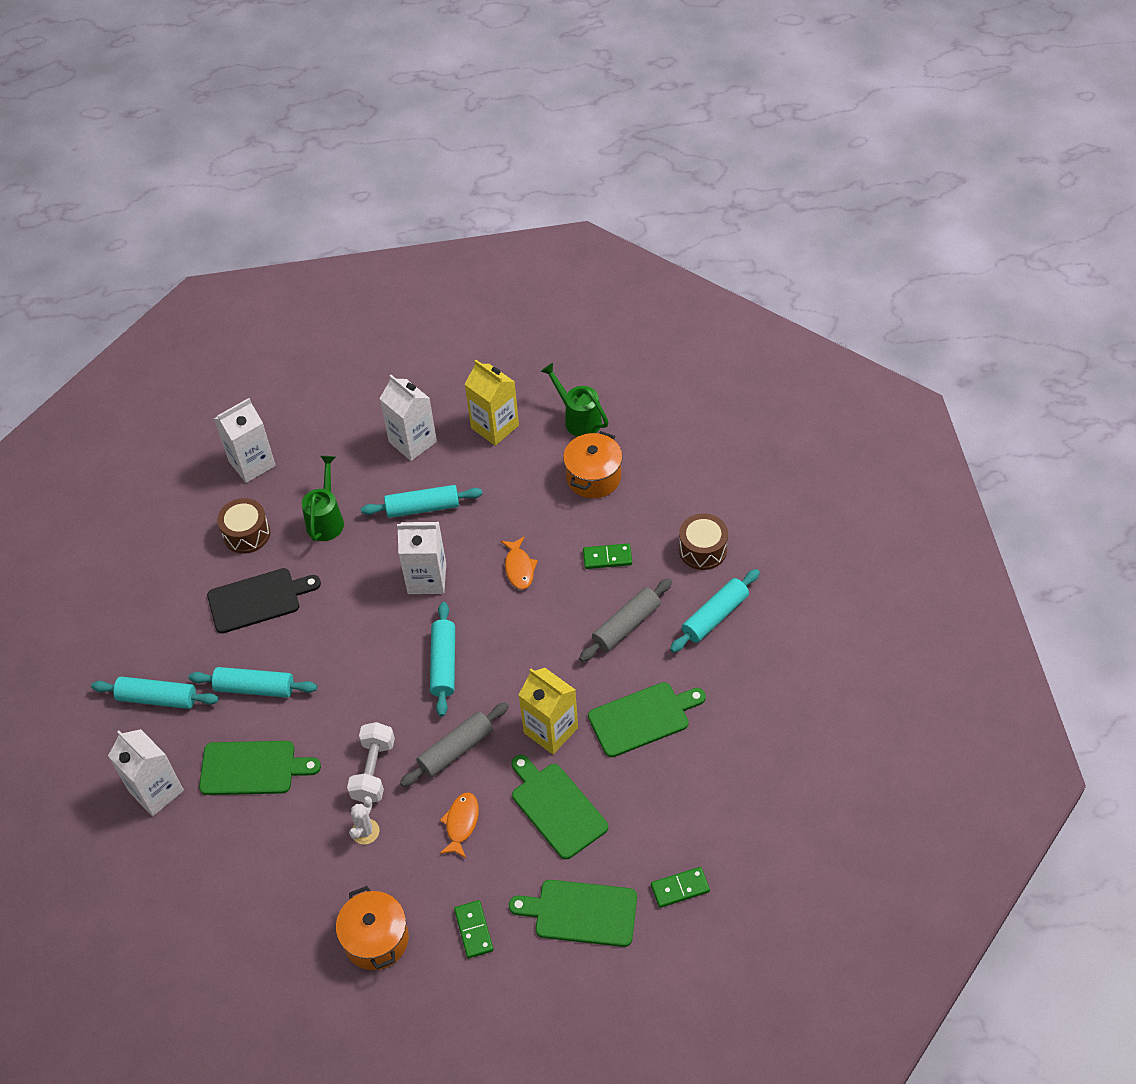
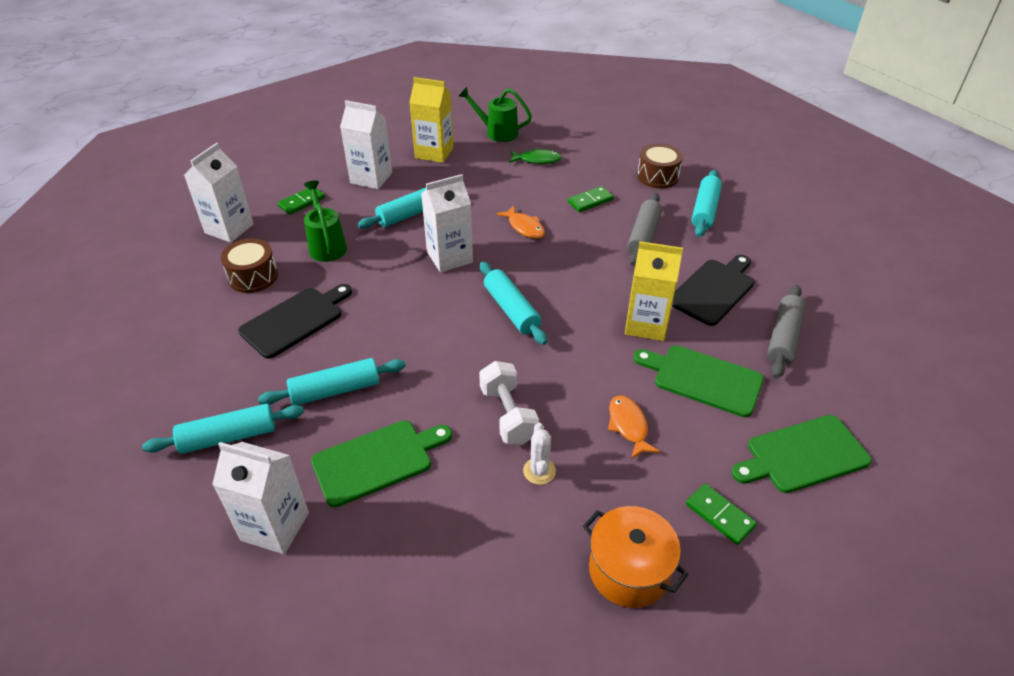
camera: 30 degrees left, 10 degrees down
(456, 750) = (574, 369): grey rolling pin -> grey rolling pin (783, 338)
(593, 477) = (537, 160): orange pot -> green fish
(643, 718) = (713, 290): green cutting board -> black cutting board
(680, 888) = (865, 399): green domino -> green domino (302, 202)

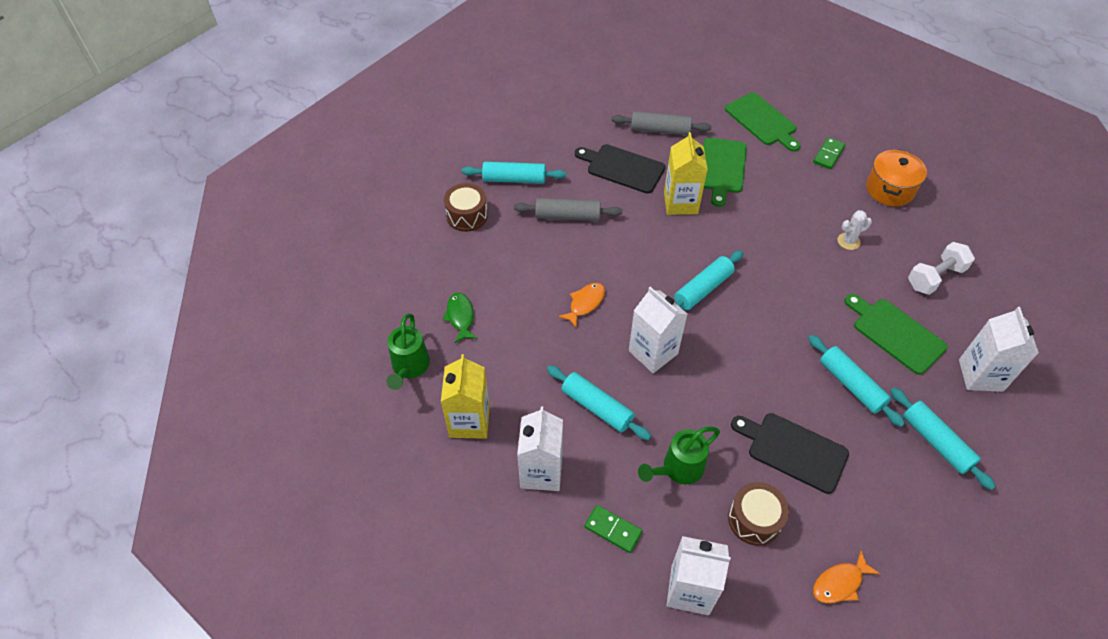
camera: 105 degrees left, 10 degrees up
(508, 415) = (812, 267): white dumbbell -> white dumbbell (935, 277)
(590, 201) = (525, 260): green domino -> none
(628, 426) = (785, 202): orange fish -> orange fish (840, 583)

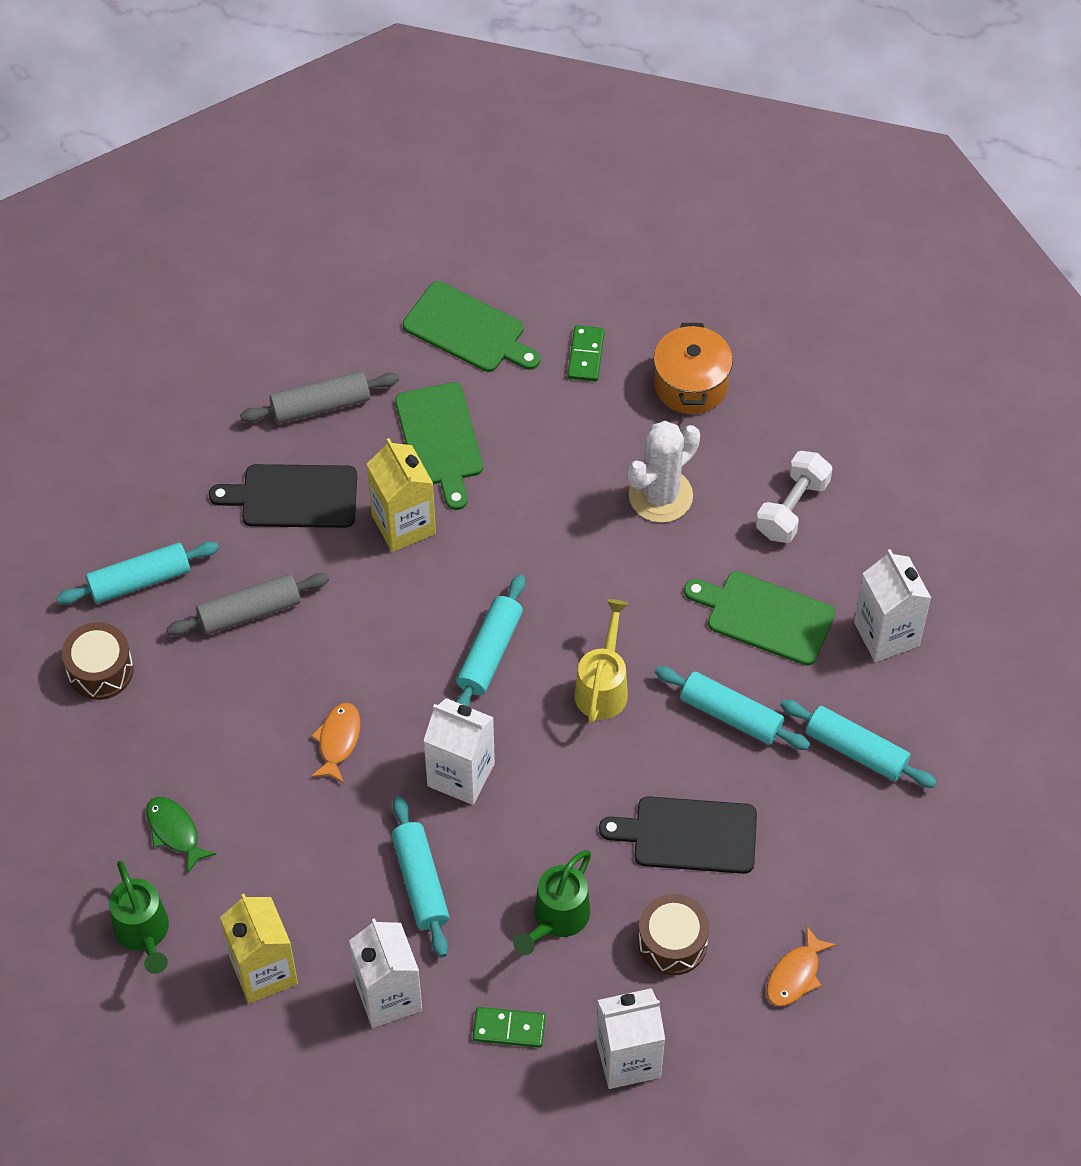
camera: 25 degrees left, 5 degrees up
(597, 407) = (420, 882): turquoise rolling pin -> turquoise rolling pin turned 60 degrees clockwise
(768, 335) = (603, 687): none -> yellow watering can
(848, 241) = (660, 496): white cactus -> white cactus, size x1.89

